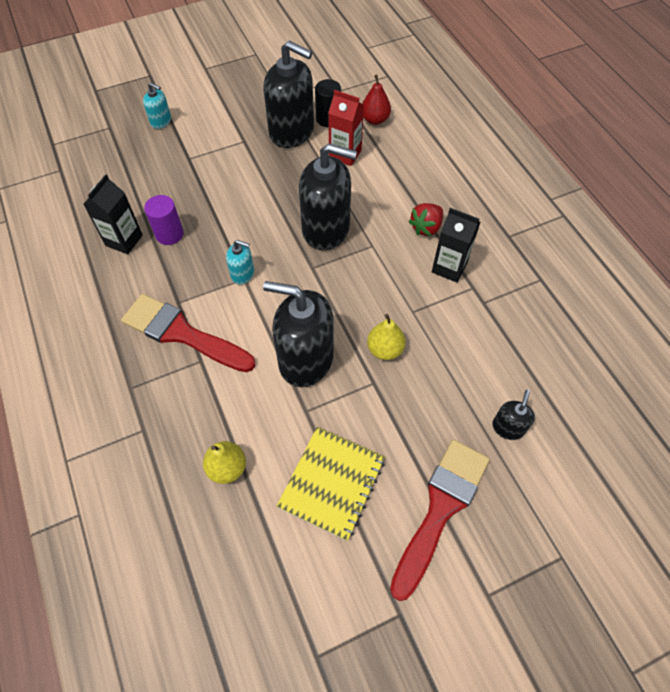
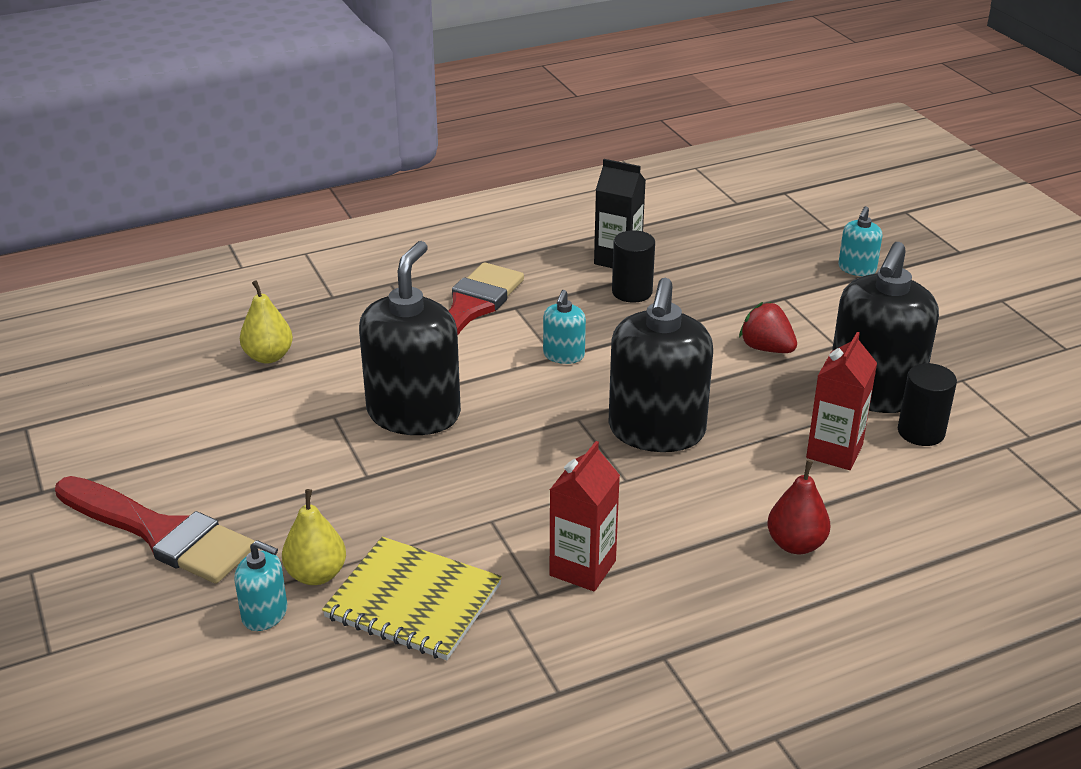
camera: 90 degrees right, 25 degrees down
(169, 234) = (632, 292): purple cylinder -> black cylinder
(332, 483) = (225, 437): yellow notebook -> yellow notebook (413, 601)
(375, 120) = (938, 489): red pear -> red pear (796, 544)
(385, 349) = (422, 488): yellow pear -> yellow pear (316, 574)
(426, 227) = (672, 544): red strawberry -> red strawberry (766, 348)
(449, 267) = (582, 568): black carton -> red carton
(508, 427) = (265, 614): black soap dispenser -> turquoise soap dispenser

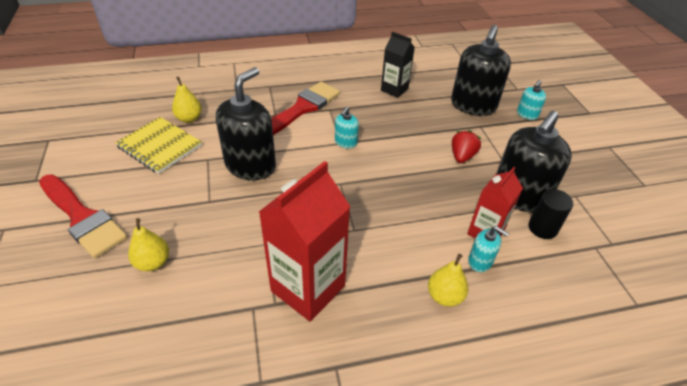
camera: 10 degrees right, 10 degrees up
(265, 614) = (112, 284): turquoise soap dispenser -> turquoise soap dispenser (480, 261)
(413, 601) = (199, 293): yellow notebook -> yellow notebook (159, 146)
(582, 568) = (308, 288): red carton -> red carton, size x1.71
(632, 292) = (396, 110): black cylinder -> none
(656, 431) = (382, 199): black soap dispenser -> black soap dispenser (473, 105)
(766, 348) = (462, 156): red strawberry -> red strawberry turned 60 degrees clockwise
(796, 544) = (444, 296): red pear -> yellow pear

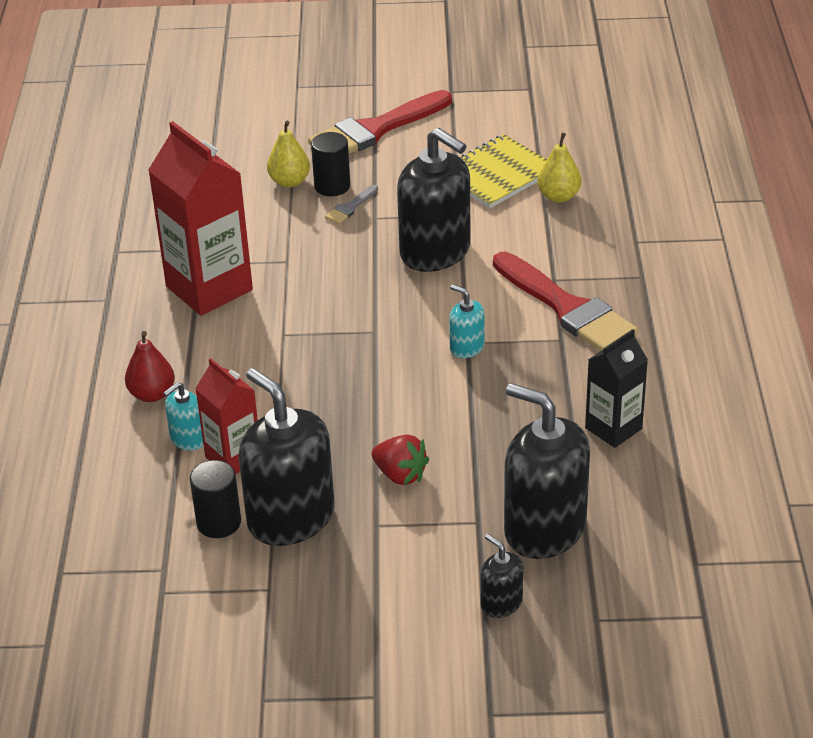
camera: 105 degrees right, 5 degrees down
(164, 232) = (332, 186): none -> black cylinder
(195, 216) = (350, 207): none -> grey brush
(444, 296) = (152, 394): yellow pear -> red pear
(527, 114) = (501, 603): turquoise soap dispenser -> black soap dispenser

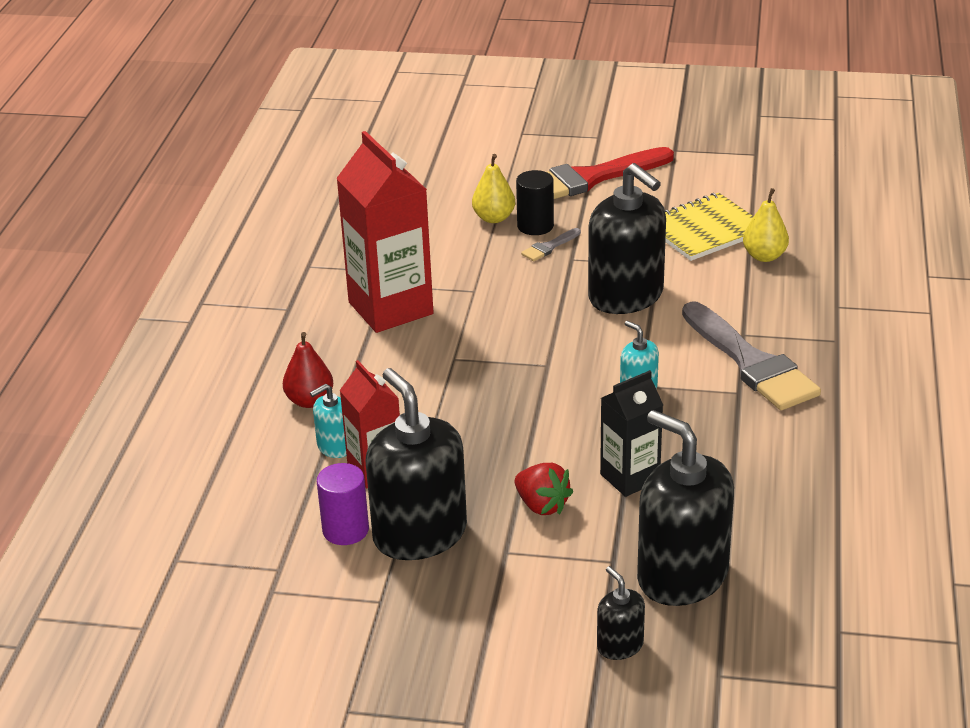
camera: 10 degrees right, 5 degrees down
(219, 522) = (345, 530): black cylinder -> purple cylinder
(567, 308) = (751, 363): red brush -> grey brush
(613, 428) = (776, 485): black carton -> black carton (630, 478)

